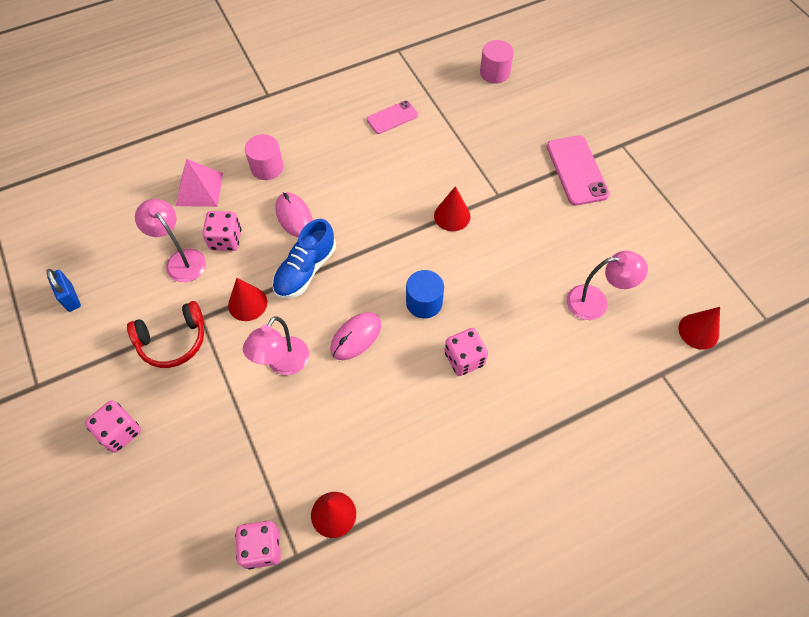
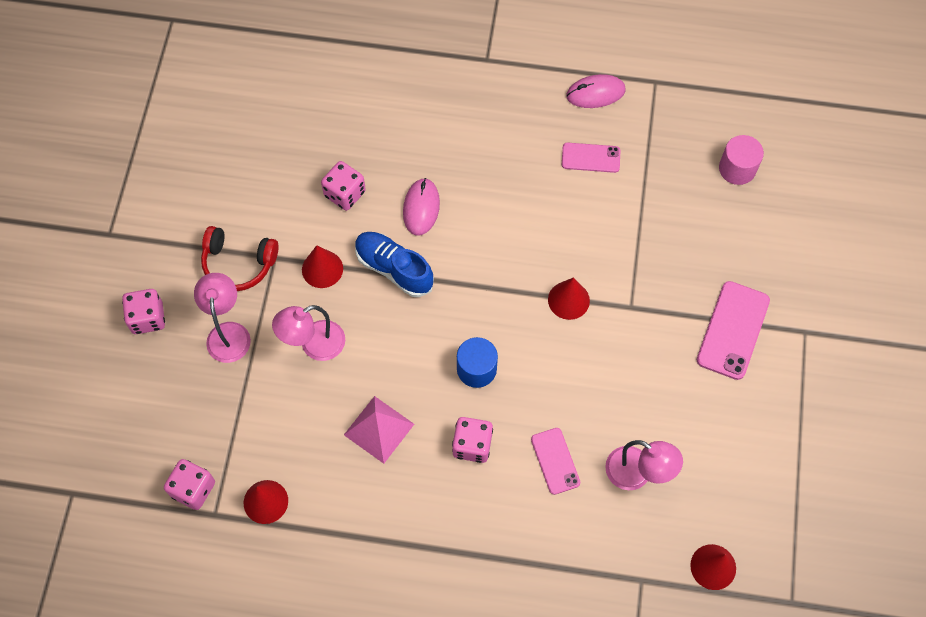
camera: 35 degrees right, 5 degrees up
(70, 298) = (181, 168): blue padlock -> none
(181, 259) = (294, 189): pink lamp -> pink lamp (228, 333)
(199, 189) = (355, 127): pink pyramid -> pink pyramid (379, 429)
(267, 167) = (431, 140): pink cylinder -> none
(305, 270) = (394, 269): blue shoe -> blue shoe turned 60 degrees clockwise
(356, 337) = (392, 362): pink mouse -> pink mouse (595, 93)
(533, 330) = (555, 461): none -> pink phone

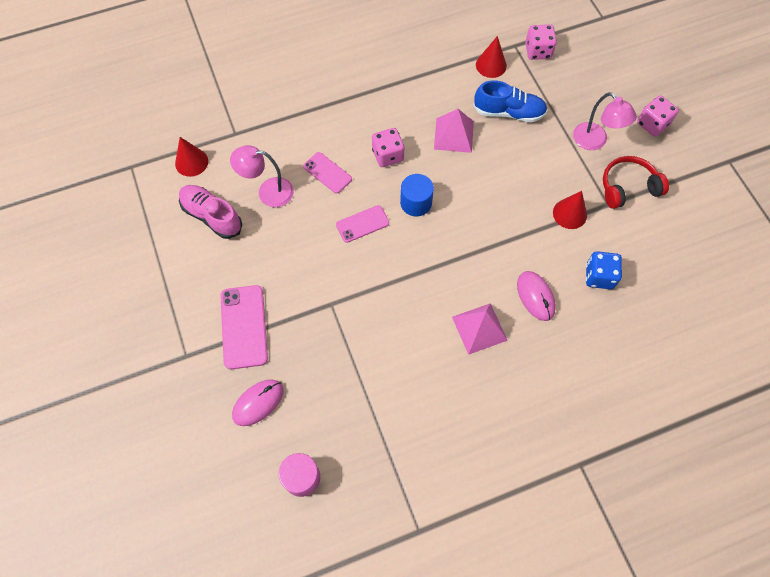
camera: 150 degrees right, 0 degrees up
(314, 345) = (534, 162): pink lamp -> none
(345, 194) = (599, 276): pink dice -> blue dice
(394, 269) = (521, 240): blue shoe -> blue shoe (508, 112)
(497, 207) = (479, 328): none -> pink pyramid
(568, 300) = (380, 284): red cone -> none
(590, 158) = (432, 415): pink phone -> pink phone (362, 224)
(595, 93) = (465, 485): pink mouse -> pink mouse (258, 403)
(716, 477) = (212, 216): none -> pink shoe

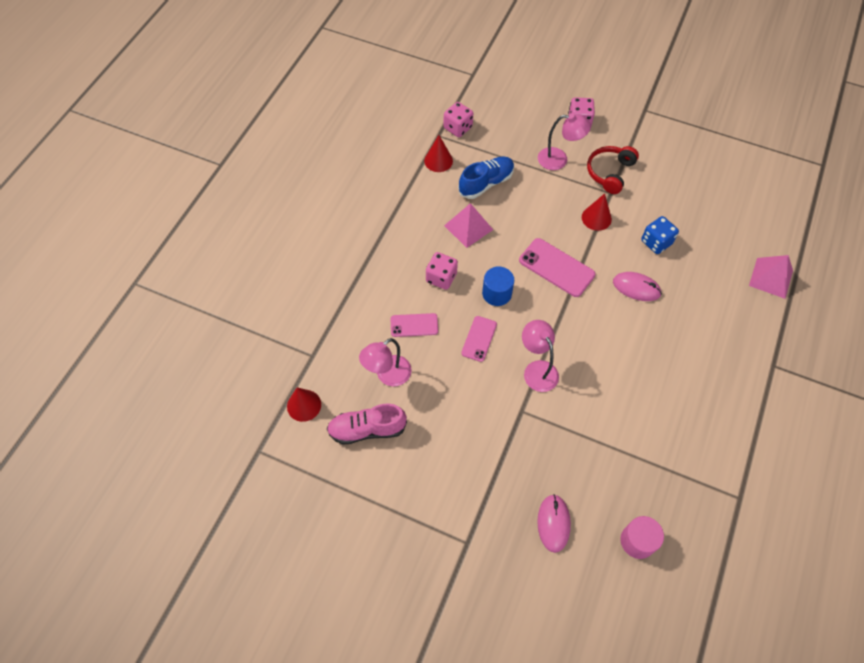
camera: 45 degrees left, 5 degrees down
(244, 327) = (483, 483): pink phone -> pink phone (556, 267)
(378, 285) = (537, 369): none -> pink lamp
(479, 328) = (628, 338): pink pyramid -> pink pyramid (771, 278)

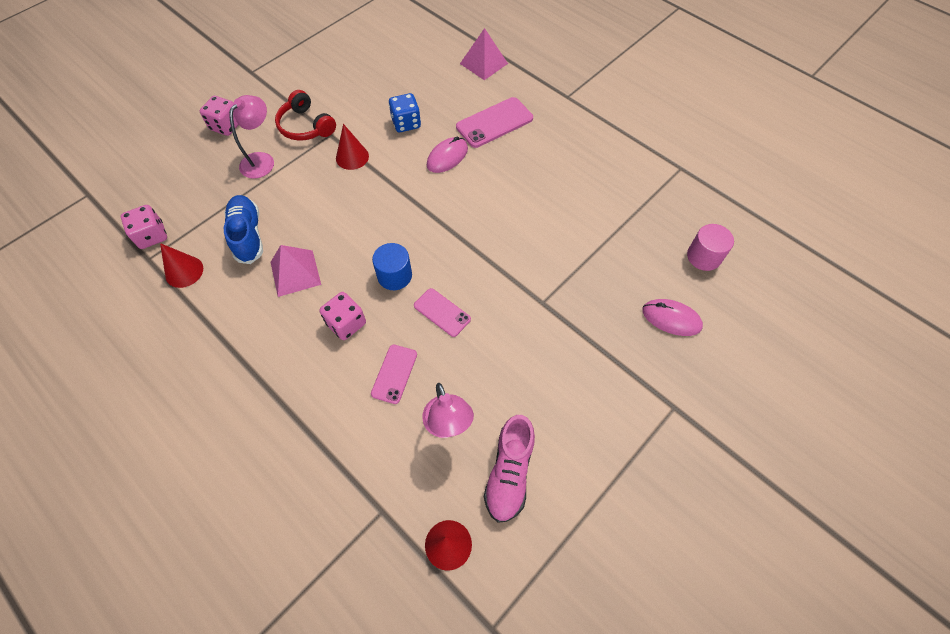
camera: 70 degrees left, 0 degrees up
(537, 369) = (501, 271): pink lamp -> none
(556, 267) = (391, 211): pink phone -> pink phone (494, 123)

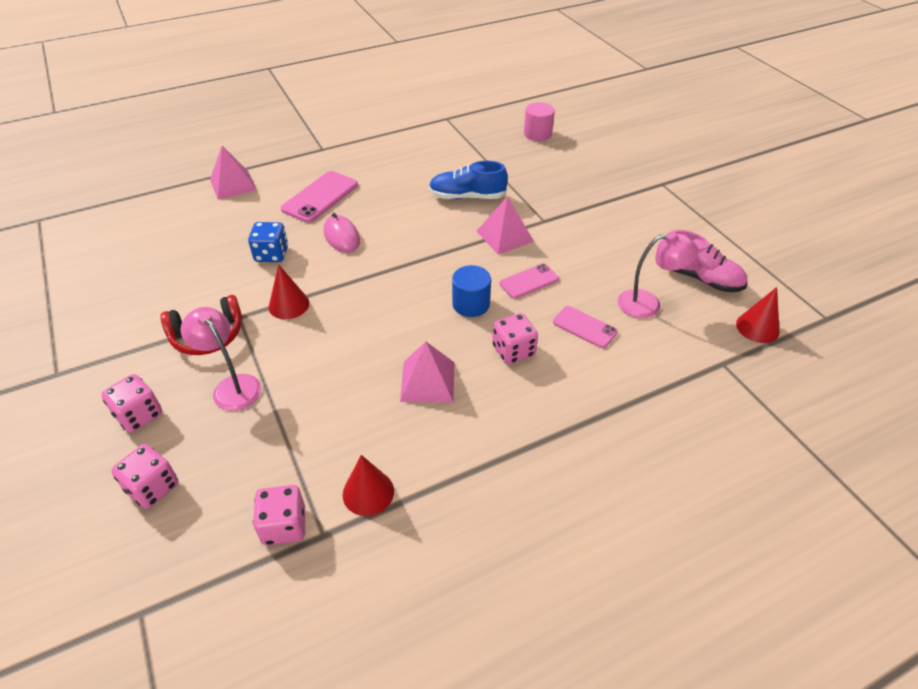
camera: 70 degrees left, 15 degrees down
(171, 159) = (153, 487): none -> pink dice
(248, 235) = (347, 417): blue shoe -> blue shoe (467, 196)
(494, 123) = (320, 197): pink phone -> pink phone turned 45 degrees clockwise
(501, 275) = (504, 236): none -> pink pyramid
(671, 319) = (586, 163): pink mouse -> none

